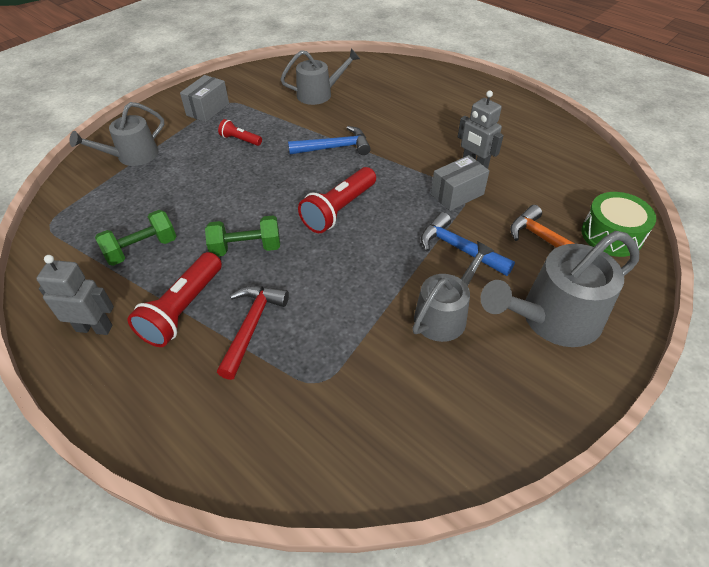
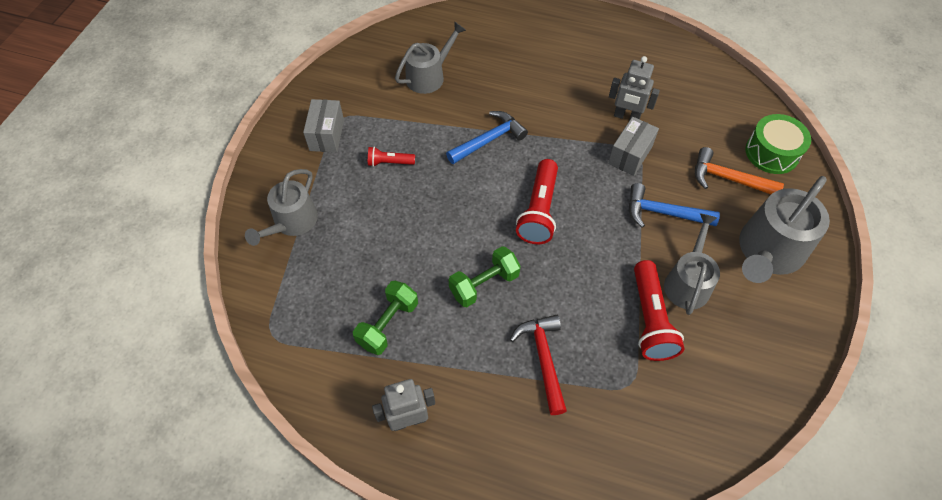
camera: 25 degrees left, 10 degrees up
(183, 309) = (473, 368): red flashlight -> red flashlight (650, 319)

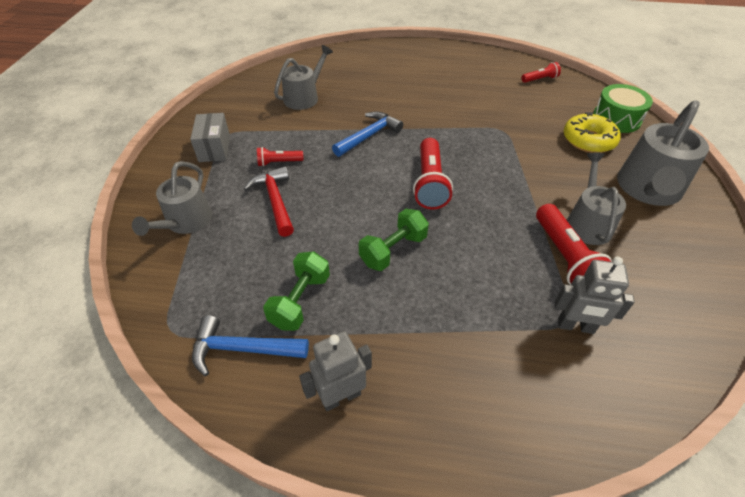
camera: 10 degrees left, 10 degrees down
(543, 358) = (472, 309): red hammer -> red hammer (275, 200)
(626, 117) = (485, 107): grey robot -> grey robot (575, 326)
(630, 155) = (498, 133): grey box -> none
(663, 213) = (543, 171): blue hammer -> blue hammer (242, 349)
(703, 83) = (540, 79): none -> red flashlight
(727, 178) = (588, 140): orange hammer -> yellow donut

